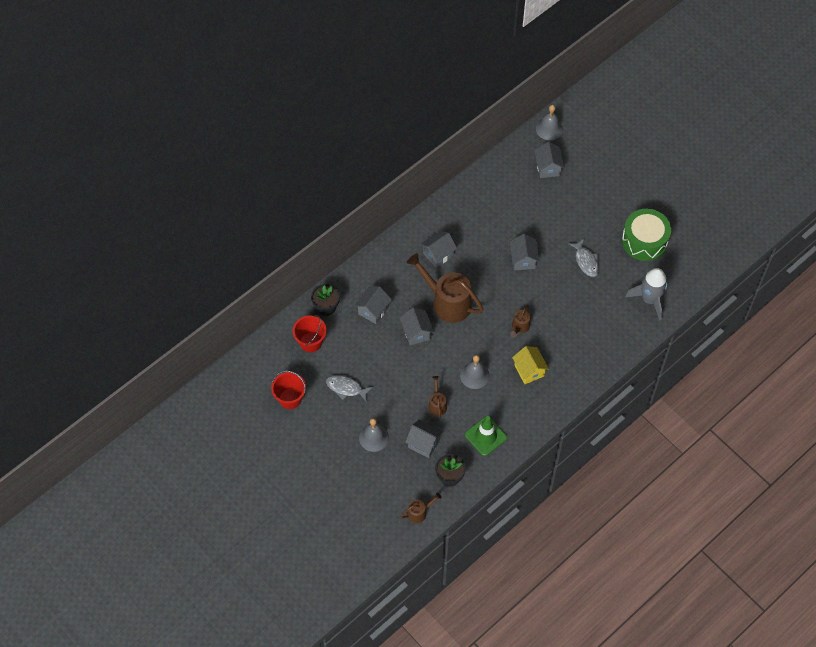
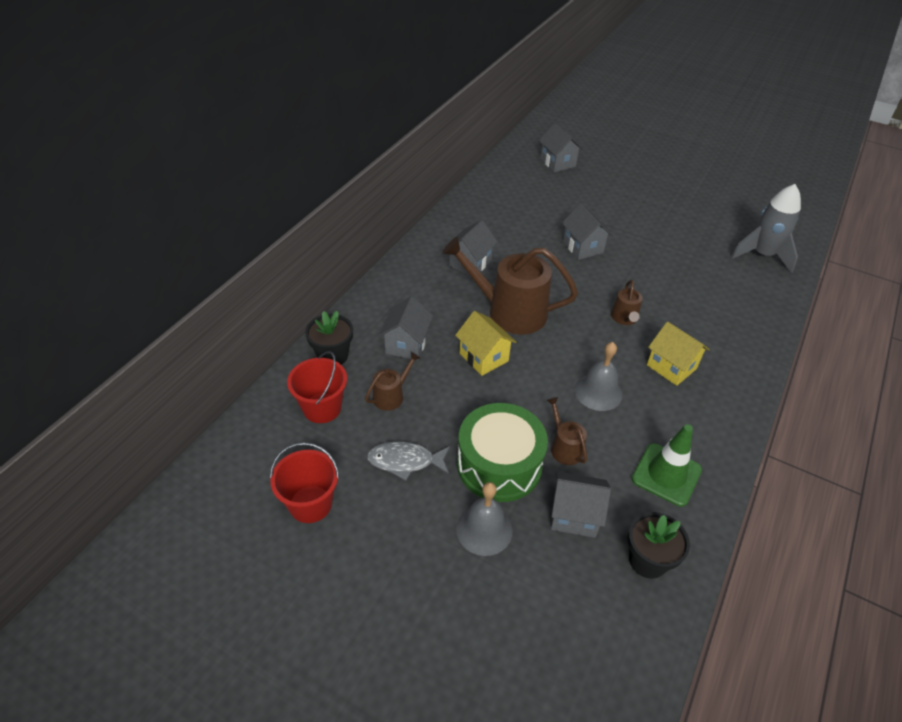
camera: 20 degrees left, 15 degrees down
(416, 332) = (483, 357): grey house -> yellow house
(419, 512) = (630, 648): brown watering can -> brown watering can (391, 396)
(549, 129) = (538, 133): grey bell -> none
(586, 261) = (659, 234): grey fish -> none
(644, 241) = (711, 203): green drum -> green drum (499, 465)

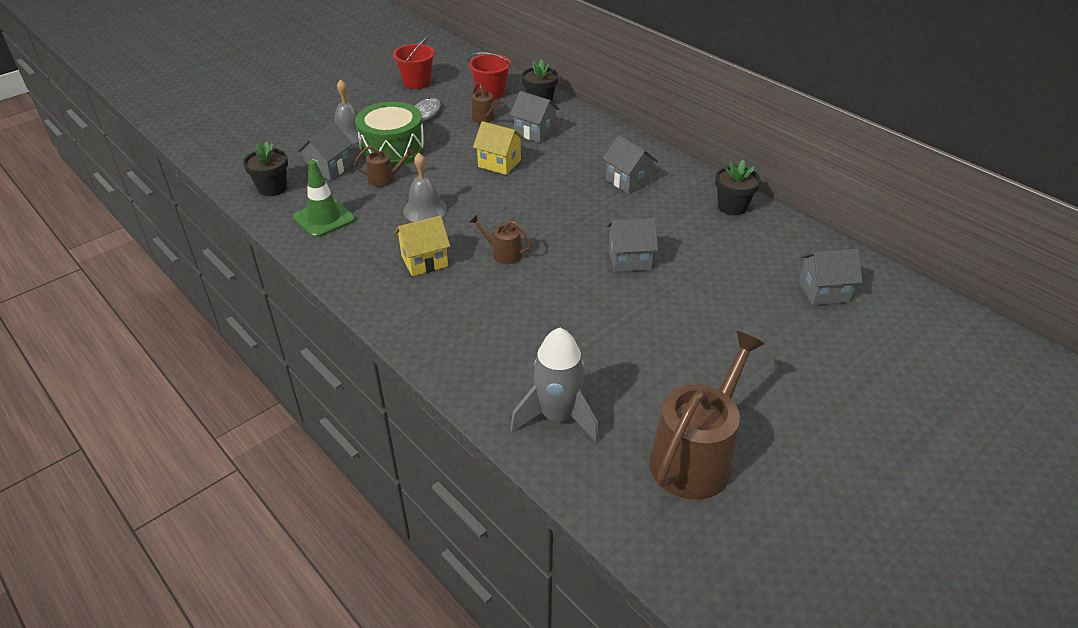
camera: 110 degrees right, 5 degrees down
(478, 204) = (732, 207): none -> black flower pot
(483, 357) = (499, 163): yellow house -> yellow house turned 45 degrees clockwise
(509, 312) = (548, 188): brown watering can -> brown watering can (695, 456)

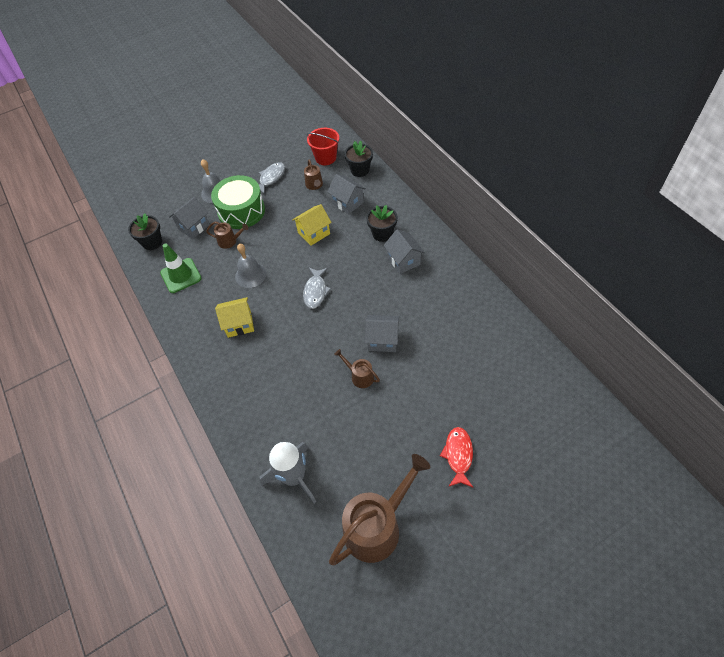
camera: 15 degrees right, 15 degrees up
(417, 82) = (274, 142): red bucket -> none
(499, 163) = (314, 233): yellow house -> yellow house turned 75 degrees counterclockwise
(503, 253) = (295, 323): brown watering can -> brown watering can (360, 376)
(521, 219) = (315, 291): none -> grey fish
(732, 207) = (475, 296): black flower pot -> black flower pot (382, 234)
(776, 366) = (458, 455): none -> red fish
(823, 291) = (517, 389): grey house -> none

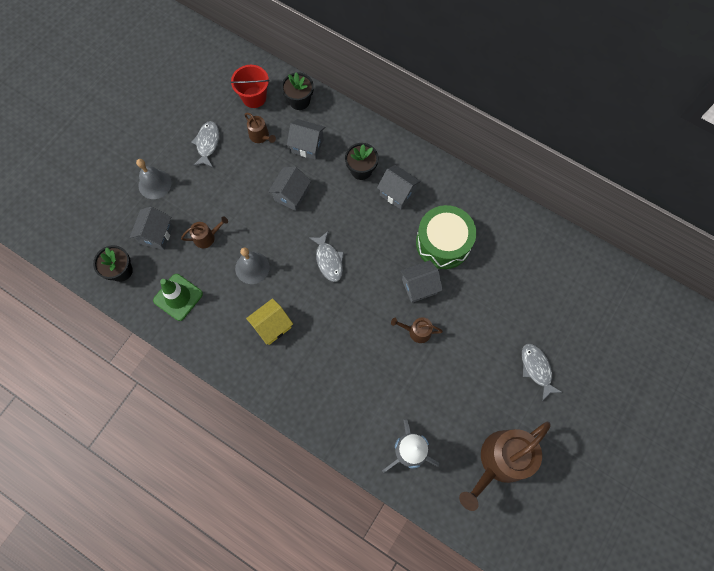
camera: 30 degrees left, 15 degrees up
(241, 211) = (198, 196): green drum -> green drum (443, 243)
(314, 233) = (291, 195): yellow house -> grey house
(377, 526) = (500, 461): brown watering can -> brown watering can turned 150 degrees counterclockwise
(458, 455) = (536, 369): red fish -> grey fish

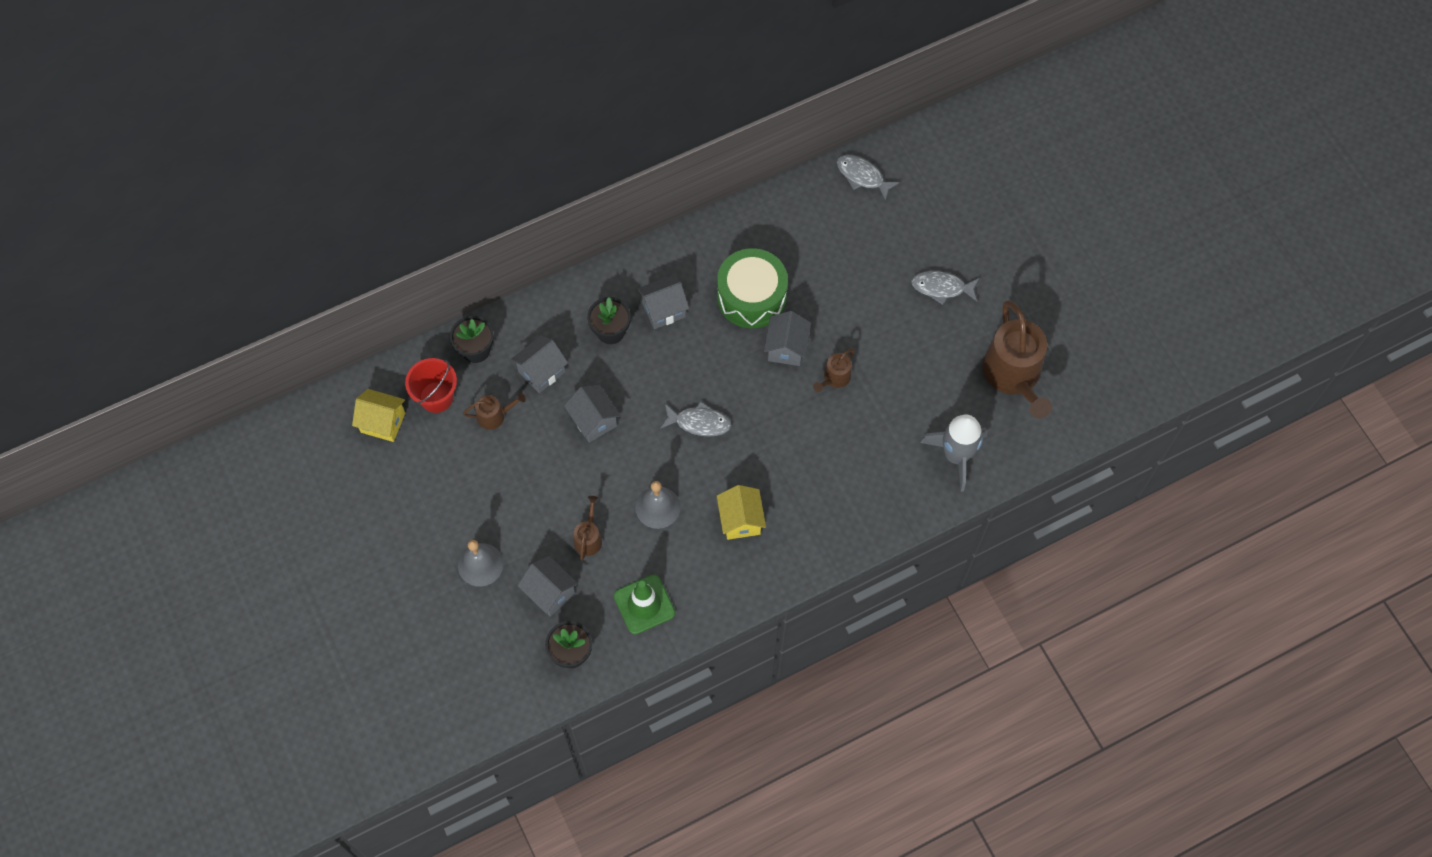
camera: 60 degrees left, 5 degrees down
(207, 143) = (465, 479): grey fish -> grey fish (862, 176)
(220, 78) = (383, 422): none -> yellow house

